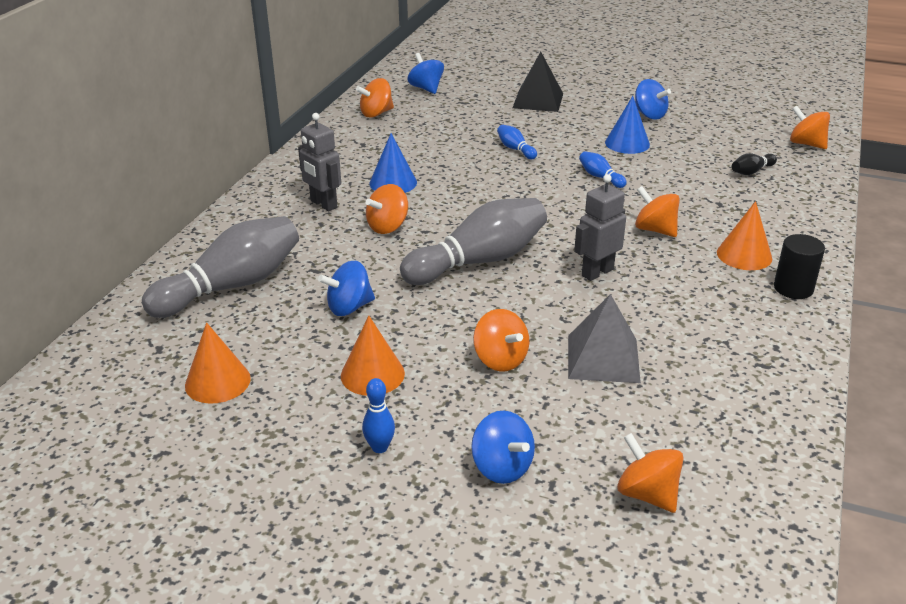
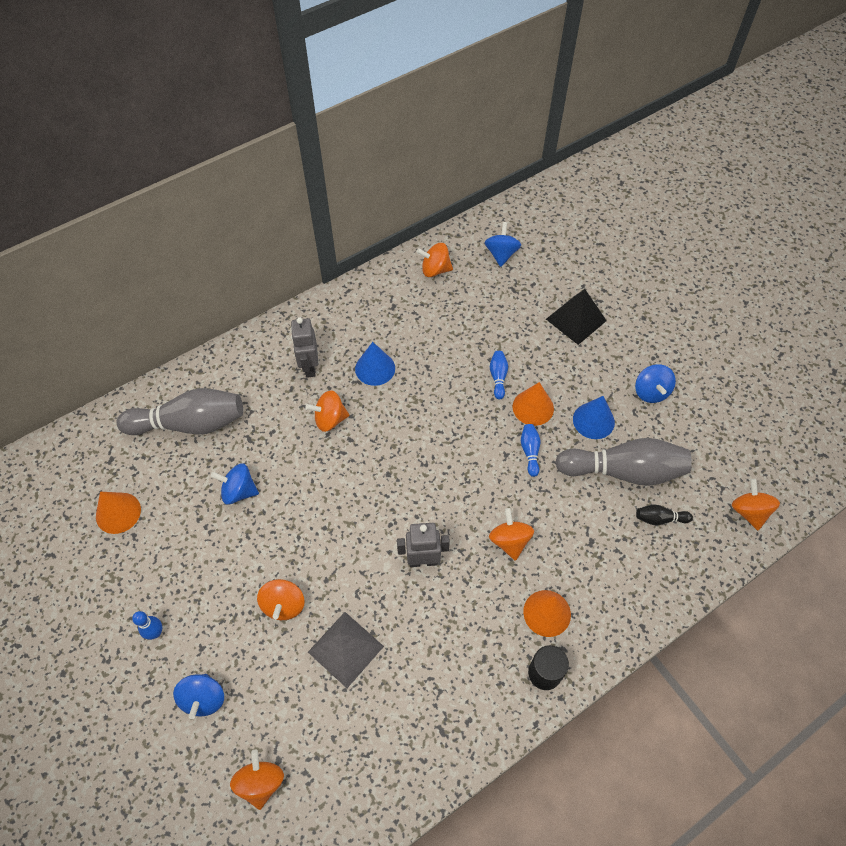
camera: 35 degrees right, 25 degrees up
(372, 374) = (202, 565): orange cone -> orange cone (533, 407)
(479, 261) = (356, 496): grey bowling pin -> grey bowling pin (623, 471)

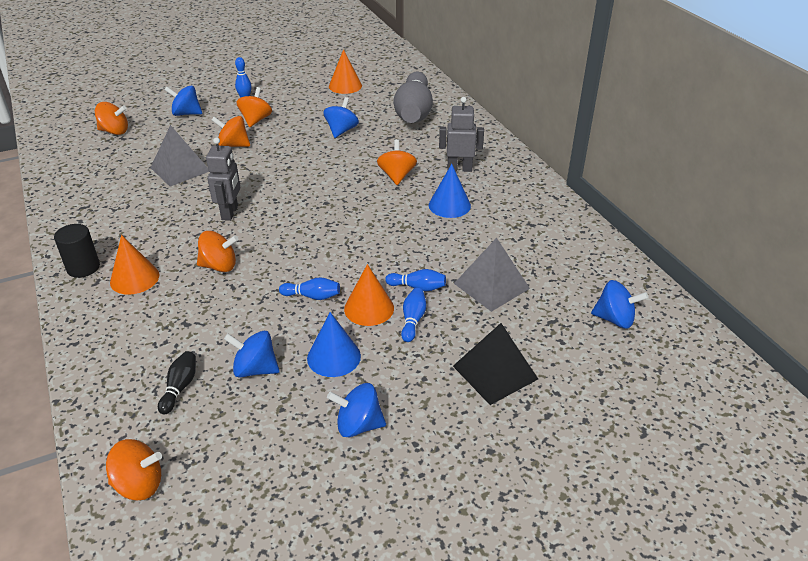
camera: 100 degrees right, 20 degrees down
(435, 270) = (586, 259): orange spinning top -> orange spinning top (256, 120)
(483, 328) = (491, 285): none -> grey pyramid
(538, 375) = (413, 320): none -> blue bowling pin
(623, 471) = (255, 369): grey bowling pin -> blue spinning top

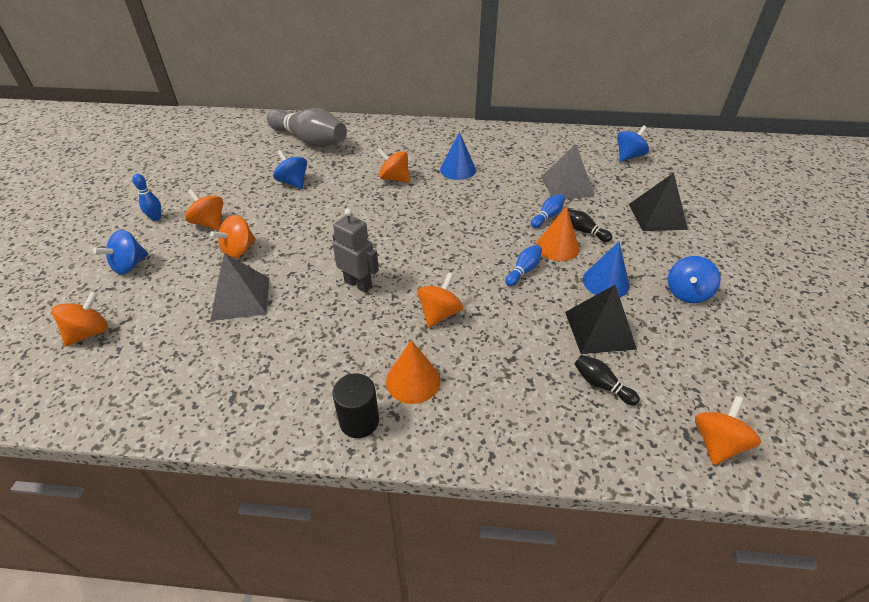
camera: 60 degrees left, 5 degrees up
(255, 369) = (599, 330): blue spinning top -> black pyramid
(345, 86) = (219, 157): orange cone -> none
(413, 320) = (584, 231): blue bowling pin -> black bowling pin
(459, 169) = (414, 149): grey robot -> none

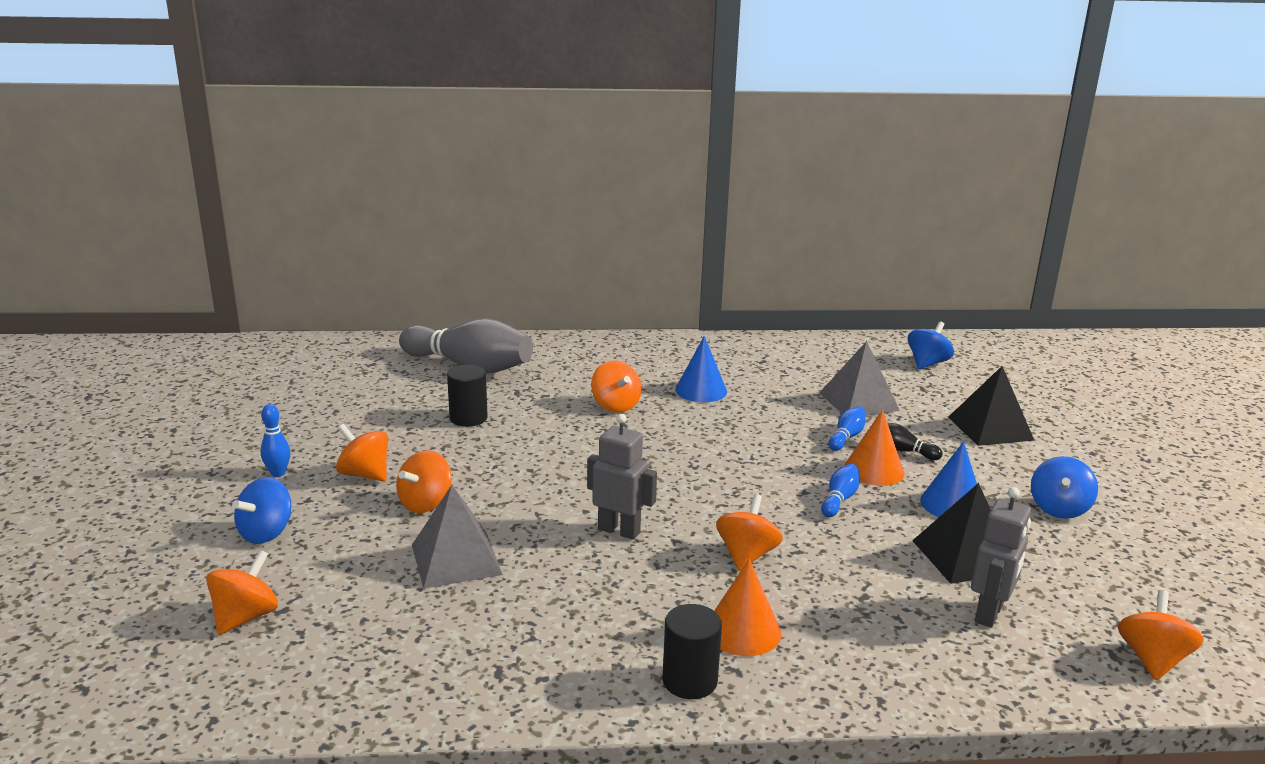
camera: 10 degrees left, 20 degrees down
(293, 182) = (468, 418): blue spinning top -> black cylinder
(394, 178) = (615, 405): orange spinning top -> orange spinning top turned 135 degrees counterclockwise
(601, 385) = (989, 614): black bowling pin -> grey robot

